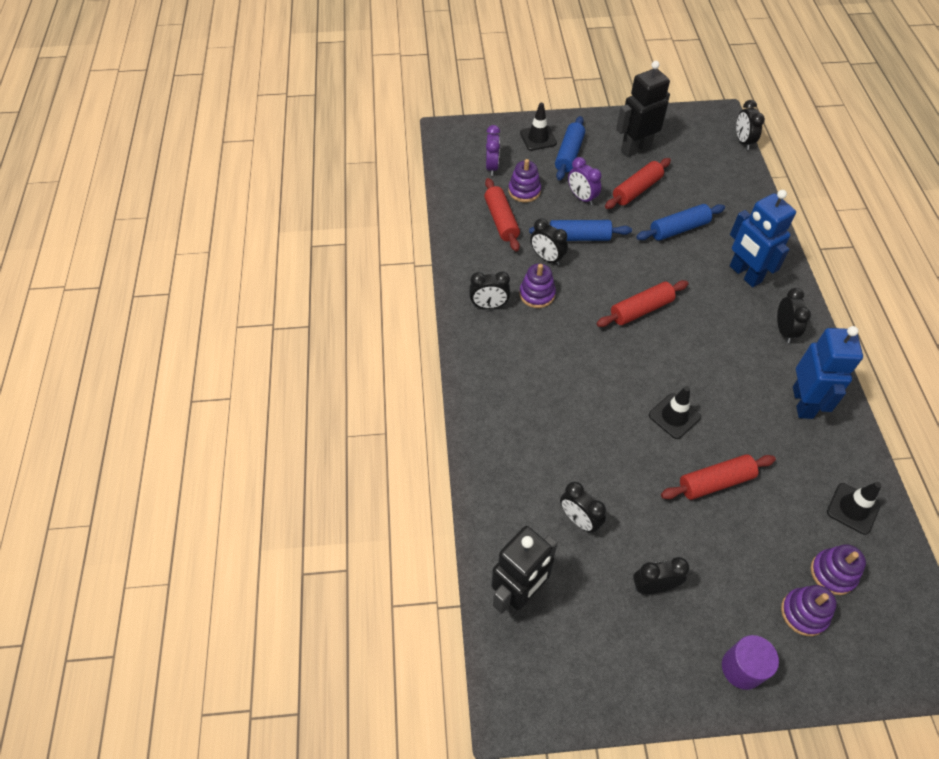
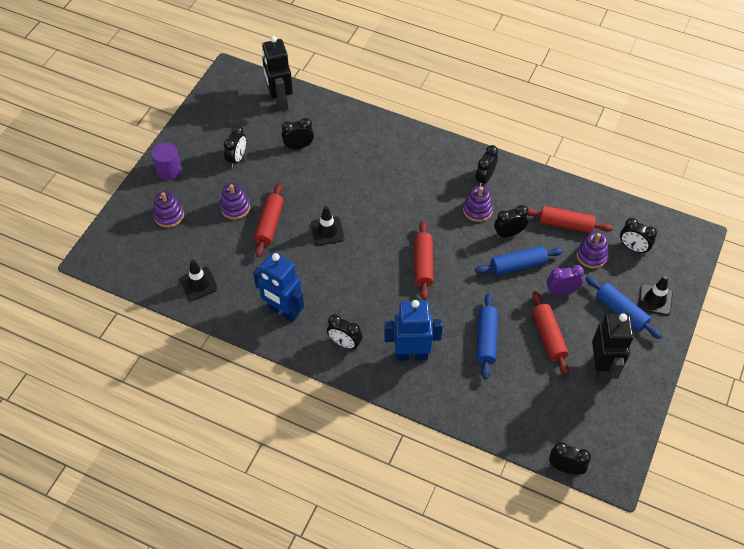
camera: 120 degrees right, 0 degrees up
(492, 167) = (633, 248): purple clock -> black clock
(579, 237) = (518, 265): blue rolling pin -> blue rolling pin turned 45 degrees clockwise
(833, 573) = (175, 244): purple stacking toy -> purple stacking toy (235, 207)

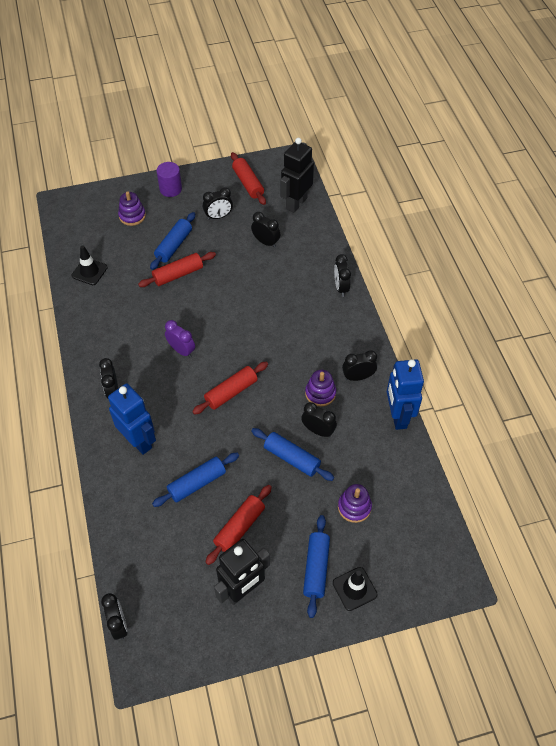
camera: 50 degrees right, 0 degrees up
(235, 207) = (174, 245): purple stacking toy -> blue rolling pin
(283, 311) = (108, 335): blue robot -> blue robot (398, 416)
(327, 231) = (204, 312): black traffic cone -> none
(561, 291) = (295, 507): purple clock -> purple clock (181, 350)
(565, 224) = (368, 466): red rolling pin -> red rolling pin (248, 183)
(633, 248) = (395, 535): black clock -> black clock (341, 287)

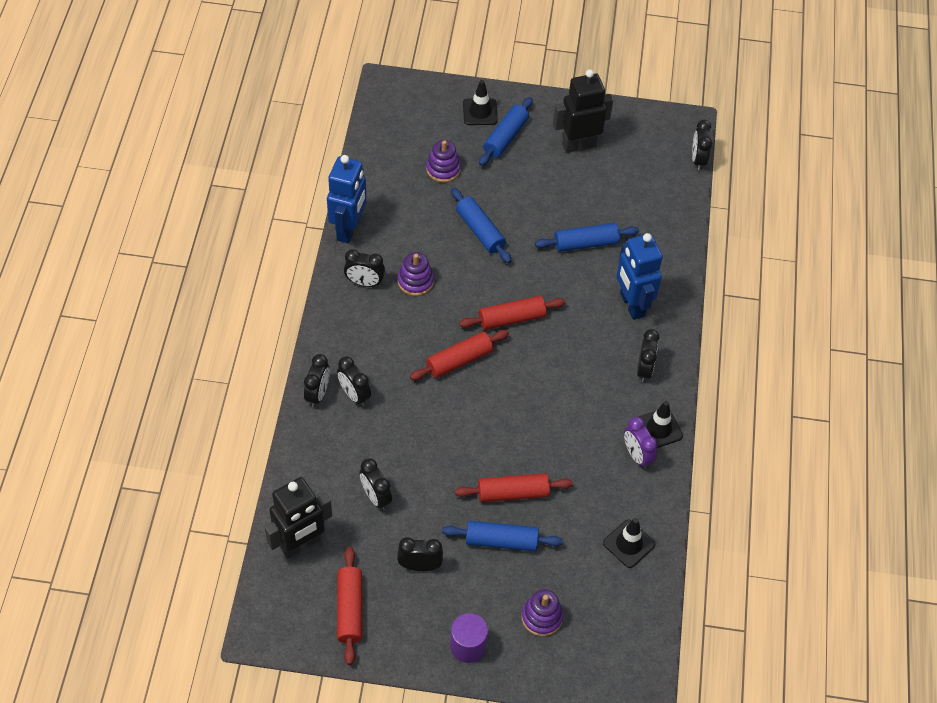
camera: 160 degrees left, 0 degrees up
(89, 351) = (658, 429): none -> black traffic cone
(174, 245) = (501, 541): blue rolling pin -> blue rolling pin turned 45 degrees clockwise
(181, 350) = (548, 387): purple clock -> purple clock (637, 456)
(239, 527) = (560, 192): red rolling pin -> red rolling pin (459, 360)
(318, 430) = (439, 246): black clock -> black clock (354, 395)

